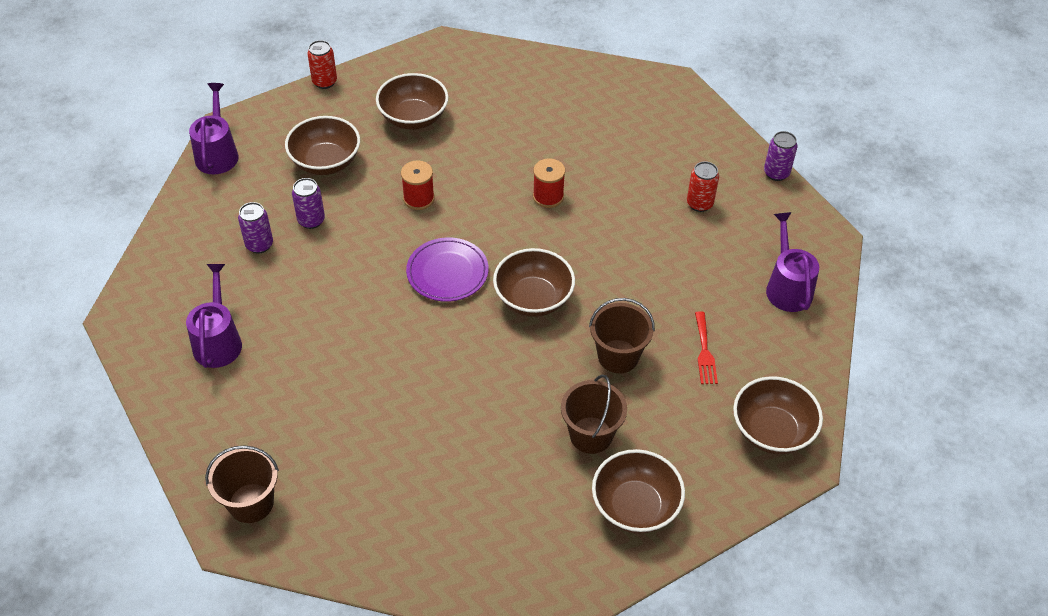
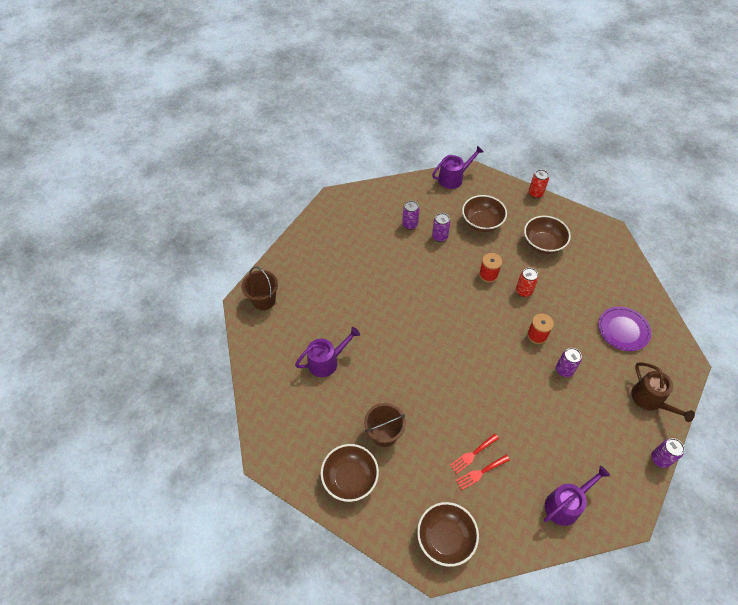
camera: 65 degrees right, 5 degrees up
(218, 341) = (343, 240): purple watering can -> purple watering can (327, 361)
(447, 272) = (448, 312): purple plate -> purple plate (623, 330)
(533, 299) = (458, 362): brown bowl -> none
(614, 196) = (564, 370): none -> purple can
(618, 356) = (446, 424): brown bucket -> none
(675, 348) = (472, 454): none -> red fork
(699, 204) = (595, 421): red can -> red can (523, 291)
(701, 141) = (650, 400): none -> brown watering can

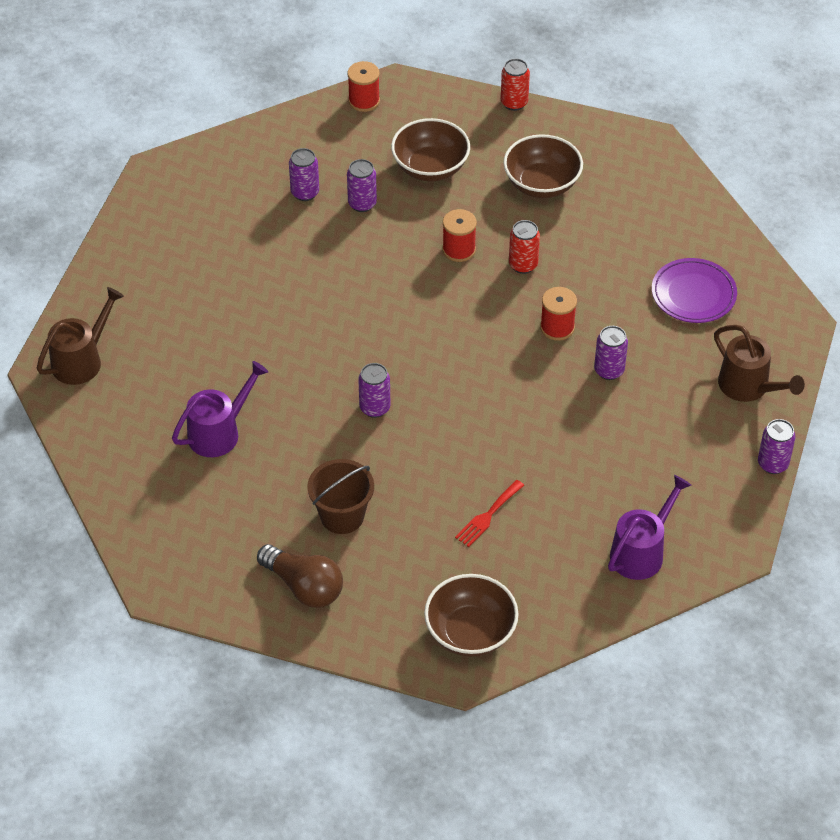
camera: 15 degrees left, 5 degrees down
(264, 300) = (81, 360): brown bucket -> brown watering can
(350, 478) = (304, 586): brown bowl -> brown light bulb
(419, 365) = (375, 408): none -> purple can
(453, 178) = (364, 101): purple watering can -> red spool
(480, 472) = (505, 537): red fork -> none

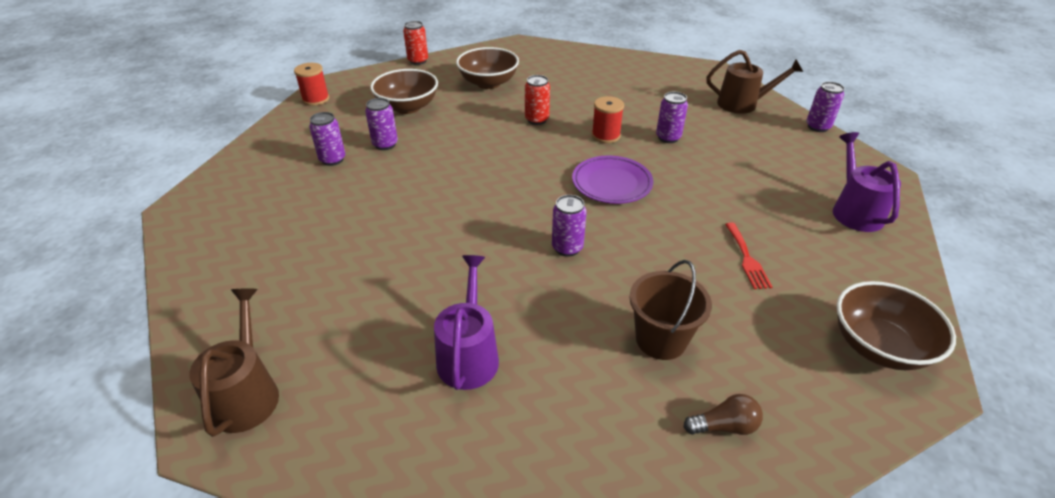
camera: 45 degrees left, 10 degrees down
(304, 586) = (724, 426): brown light bulb -> brown light bulb, size x0.59
(459, 250) = (486, 133): red spool -> none
(693, 294) = (646, 84): purple plate -> purple plate (612, 183)

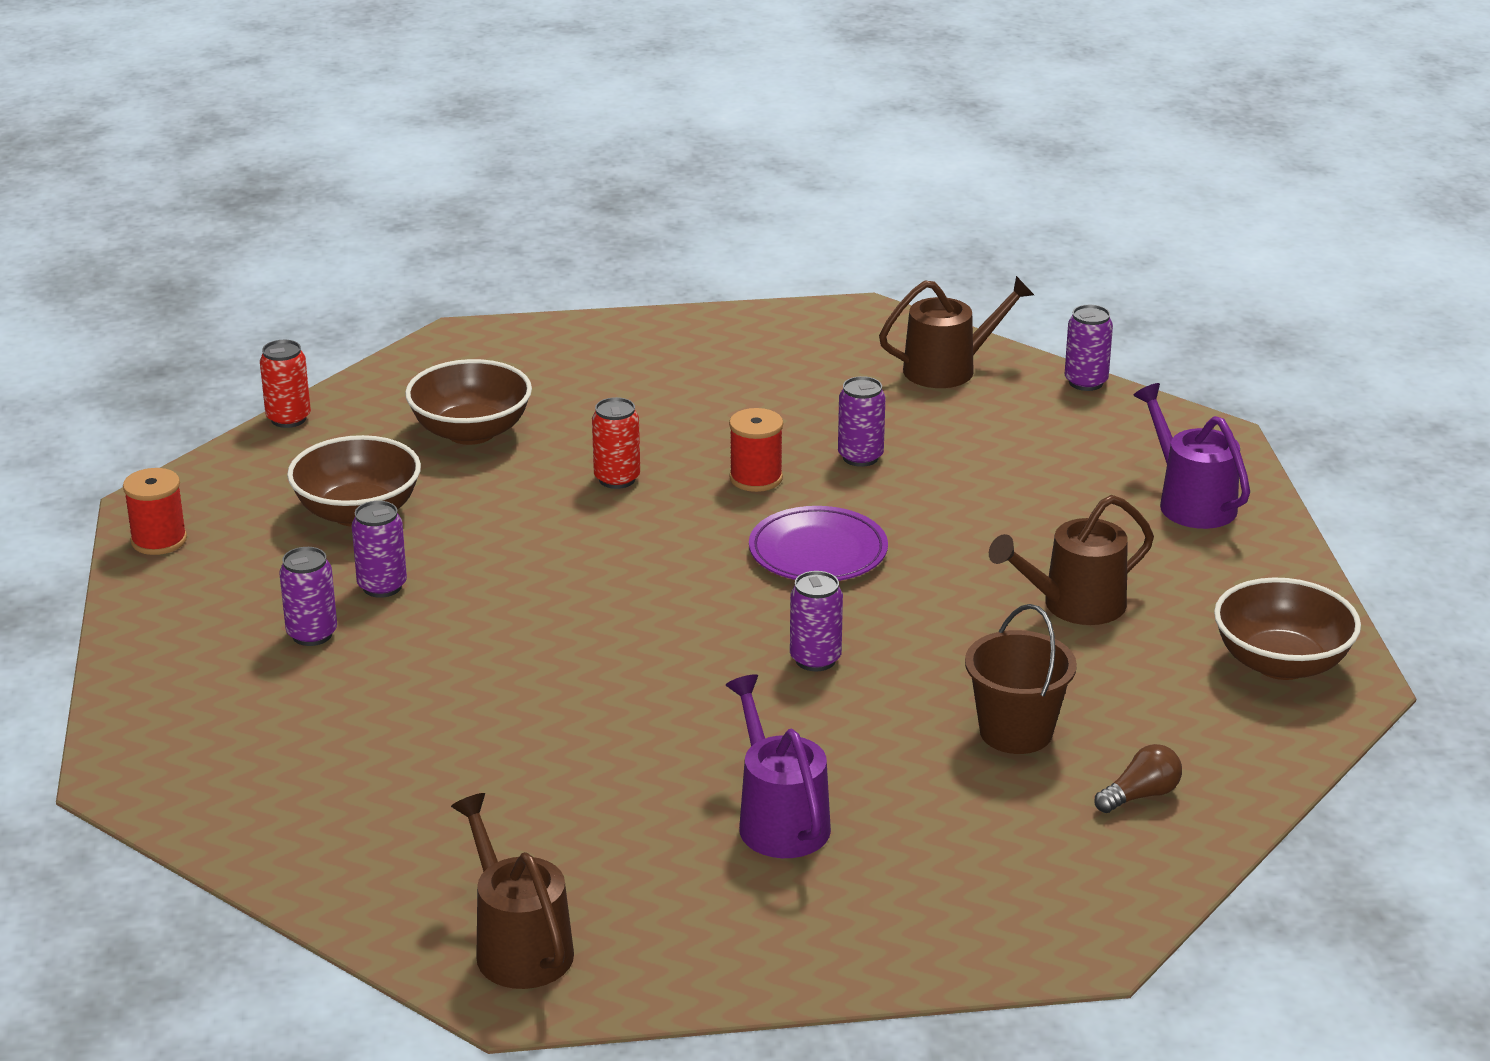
camera: 25 degrees left, 10 degrees down
(747, 258) = (1074, 605): red fork -> brown watering can

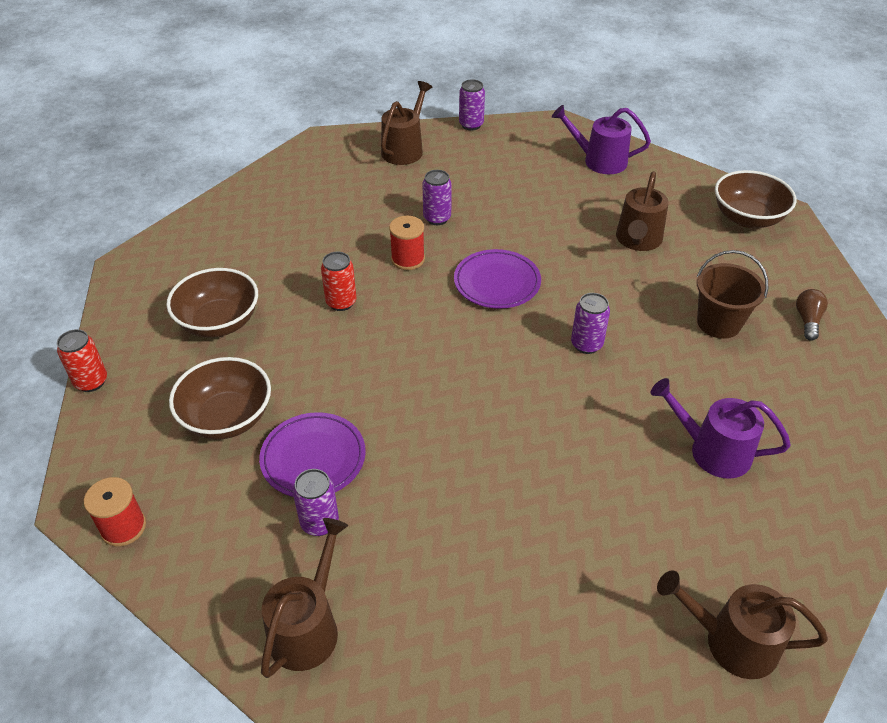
camera: 45 degrees left, 15 degrees up
(191, 694) = (308, 627): none -> brown watering can
(382, 586) = (313, 458): purple can -> purple plate

